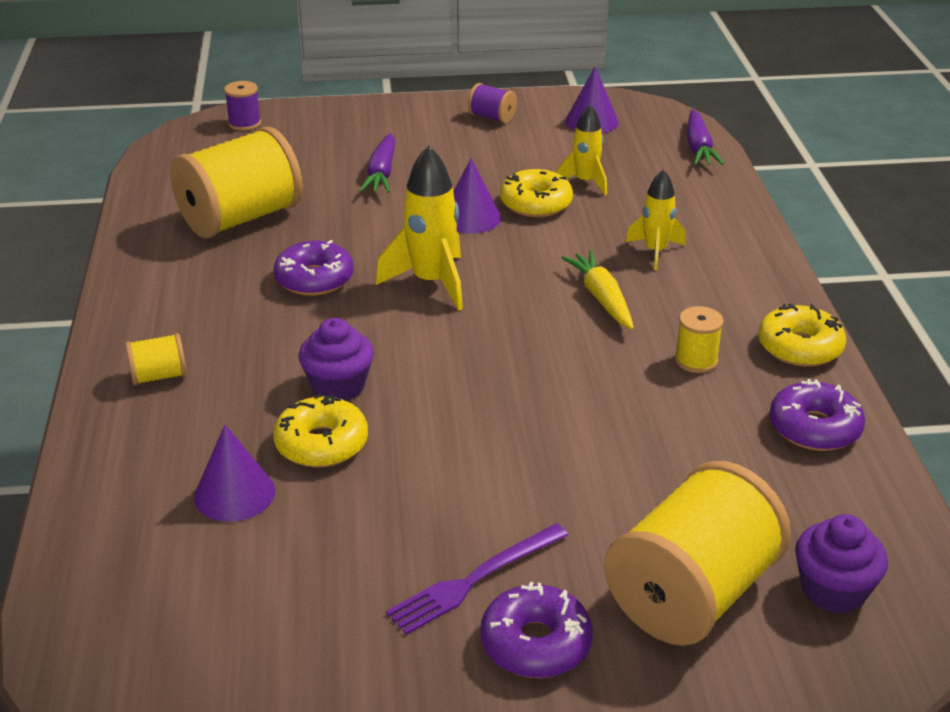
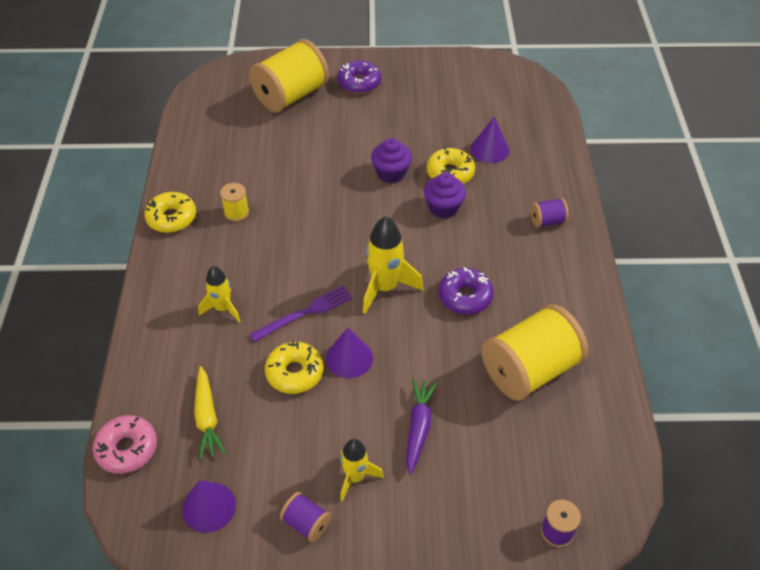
camera: 175 degrees left, 15 degrees up
(159, 376) = (547, 221): yellow spool -> purple spool
(474, 580) = (380, 106): purple fork -> purple fork (305, 313)
(585, 182) = (246, 400): yellow rocket -> yellow rocket (355, 477)
(602, 298) = (275, 265): yellow carrot -> yellow carrot (207, 417)
(698, 147) = (127, 449): purple carrot -> pink donut
(814, 428) = (195, 166): purple donut -> none
(833, 590) = (232, 94): purple cupcake -> purple cupcake (391, 173)

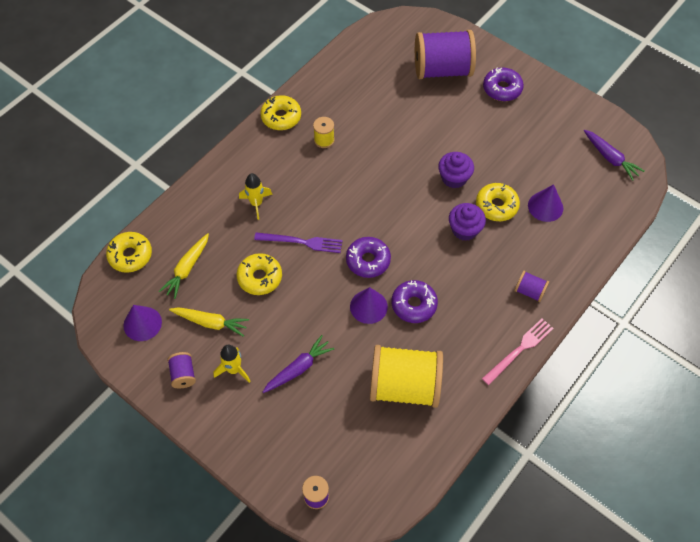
camera: 40 degrees right, 10 degrees up
(127, 449) = (130, 255): pink donut -> yellow donut
(285, 451) = (210, 322): none -> yellow carrot
(291, 96) = (442, 70): yellow spool -> purple spool
(349, 358) = (300, 292): purple cone -> purple cone (368, 306)
(385, 287) = (368, 260): yellow rocket -> purple donut
(500, 85) = (610, 158): none -> purple carrot
(589, 271) = (519, 350): none -> pink fork

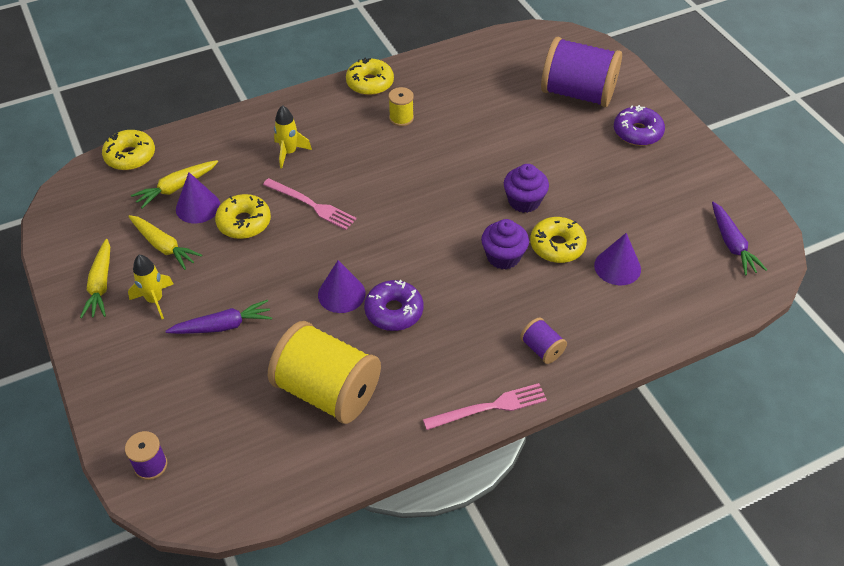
camera: 25 degrees right, 10 degrees down
(142, 323) = (96, 221): purple cone -> purple cone (198, 207)
(183, 374) = (101, 285): purple spool -> yellow carrot
(302, 242) = (311, 205): purple fork -> pink fork
(368, 260) = (371, 248): purple donut -> none

